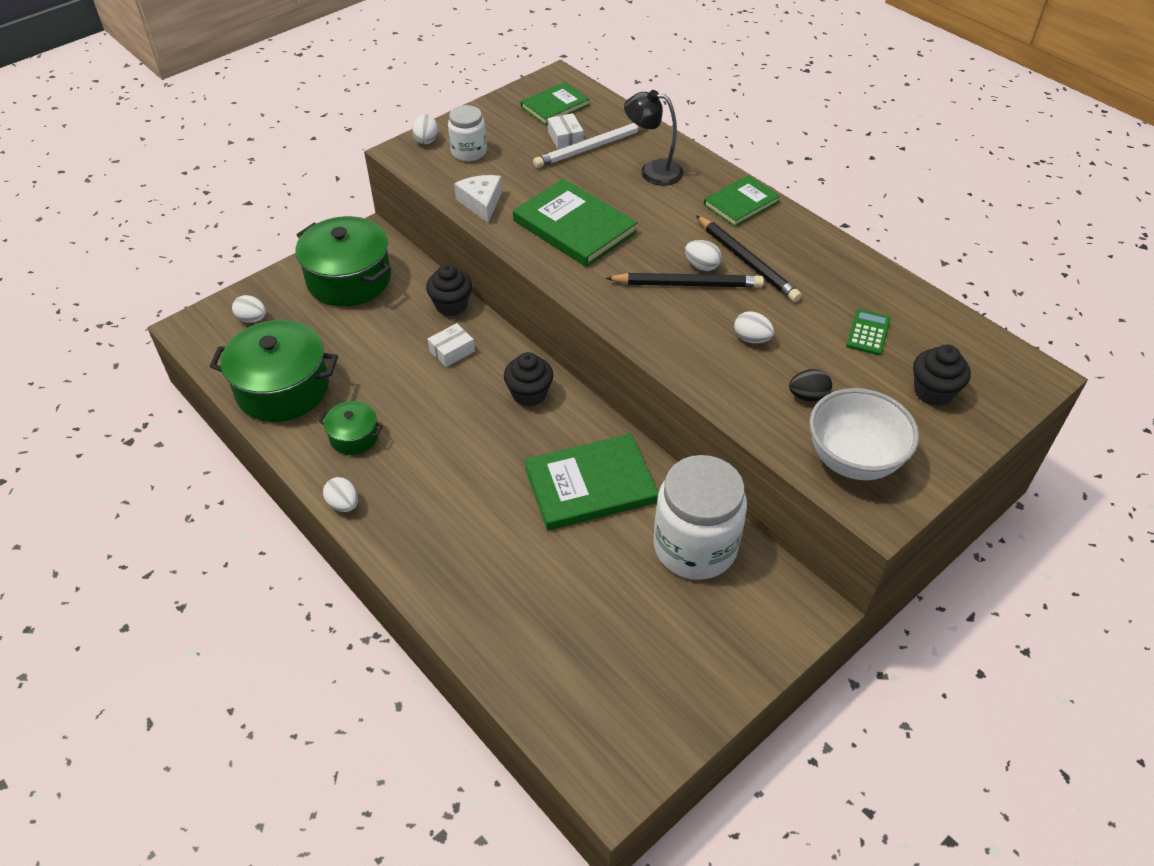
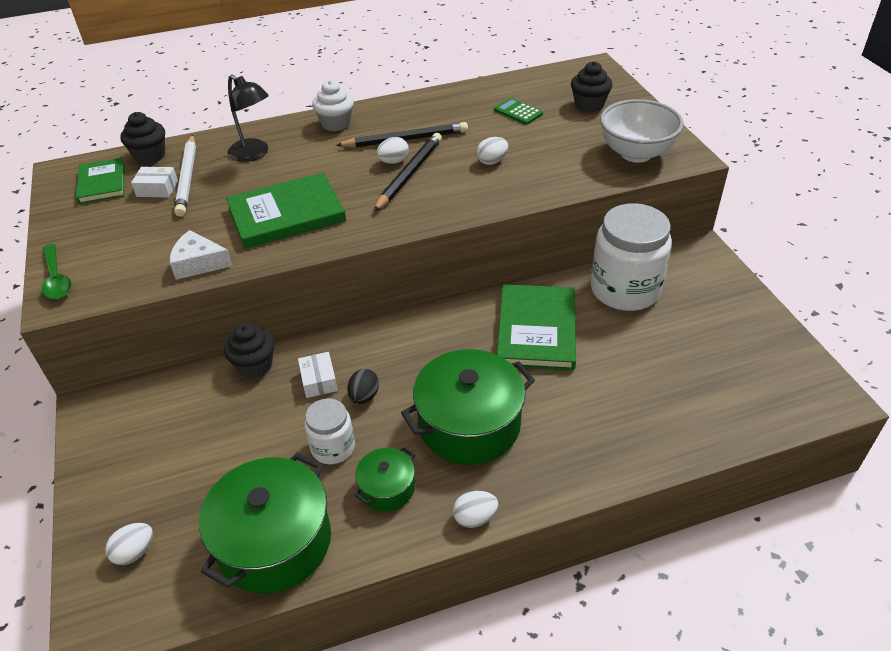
camera: 65 degrees left, 5 degrees down
(349, 279) = (146, 441): green pot -> green pot (469, 424)
(426, 140) = (56, 279): white egg -> green spoon
(469, 152) = (110, 254): white jar -> white jar (333, 447)
(529, 394) = (410, 340): black cupcake -> black cupcake (150, 156)
(652, 171) = (254, 154): black lamp -> black lamp turned 90 degrees counterclockwise
(741, 203) = (336, 123): green book -> white cupcake
(808, 396) = (566, 154): black egg -> black egg (364, 396)

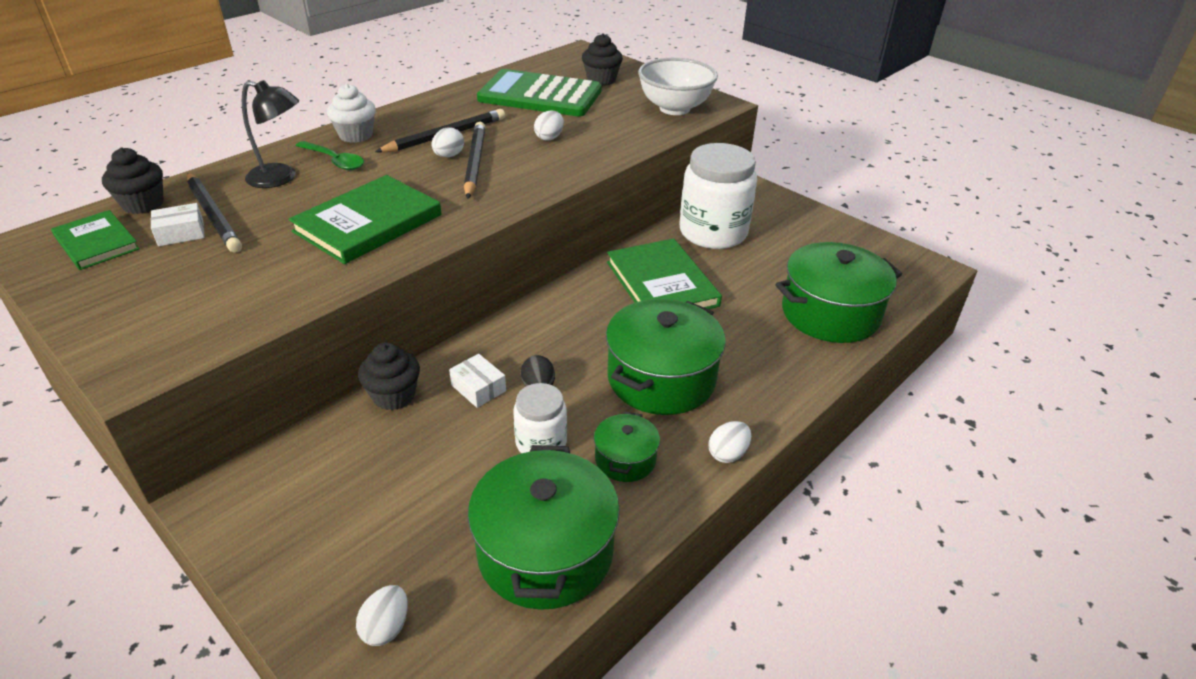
camera: 30 degrees left, 5 degrees down
(56, 279) = (113, 352): green spoon -> green spoon (335, 161)
(187, 178) = (213, 215): white pencil -> black pencil
(198, 263) = (298, 290): white cheese -> none
(518, 112) = (540, 95): green calculator -> green calculator, size x2.47
(678, 413) = (830, 313): none -> green pot

